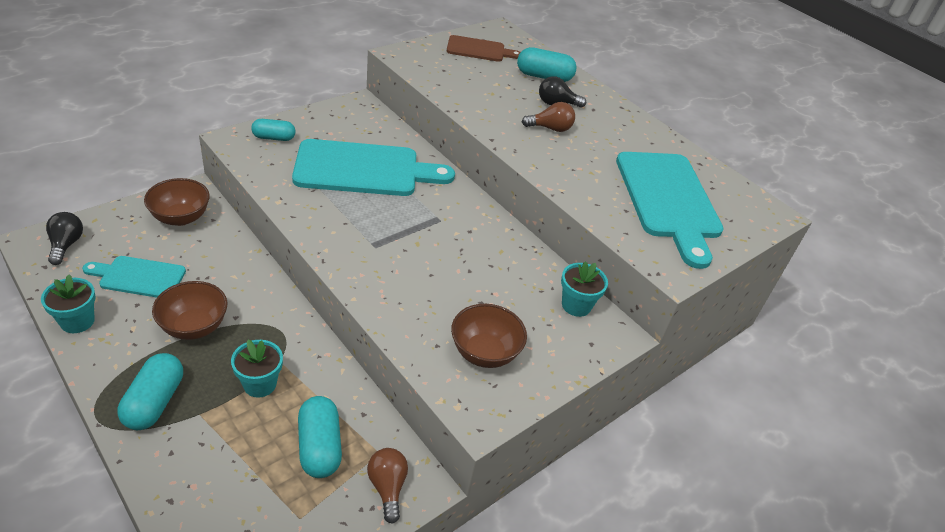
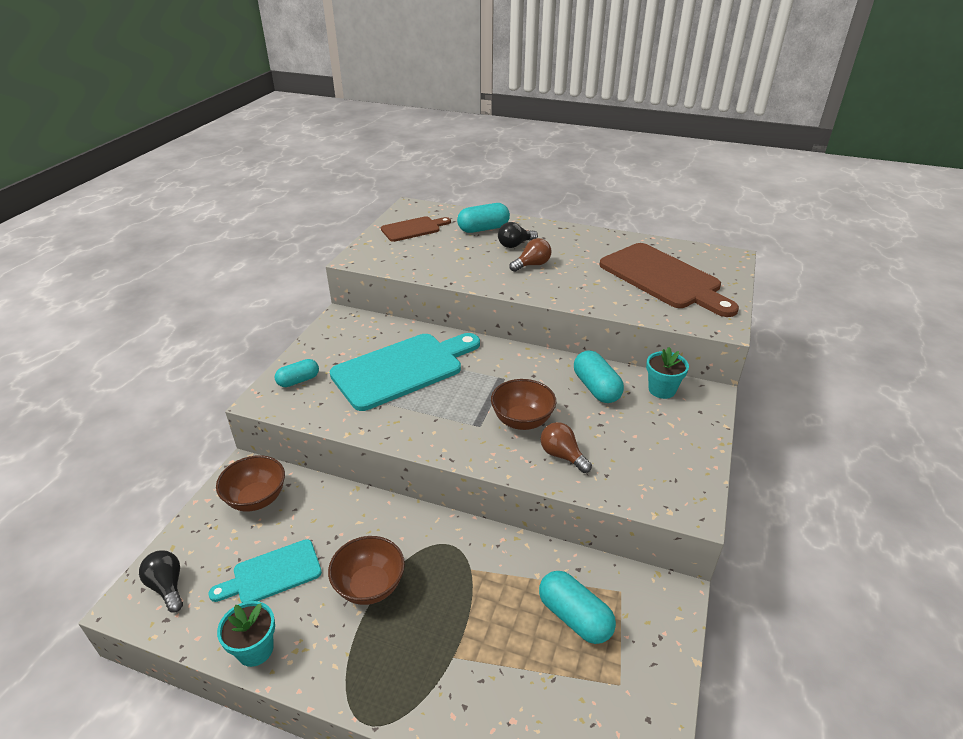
camera: 25 degrees left, 5 degrees down
(154, 402) = (404, 673): turquoise capsule -> turquoise capsule (596, 388)
(260, 384) = (476, 598): turquoise flower pot -> none
(387, 487) = (654, 613): brown light bulb -> brown light bulb (562, 455)
(484, 353) = (643, 460): brown bowl -> brown bowl (522, 420)
(668, 200) = (663, 278): turquoise cutting board -> brown cutting board

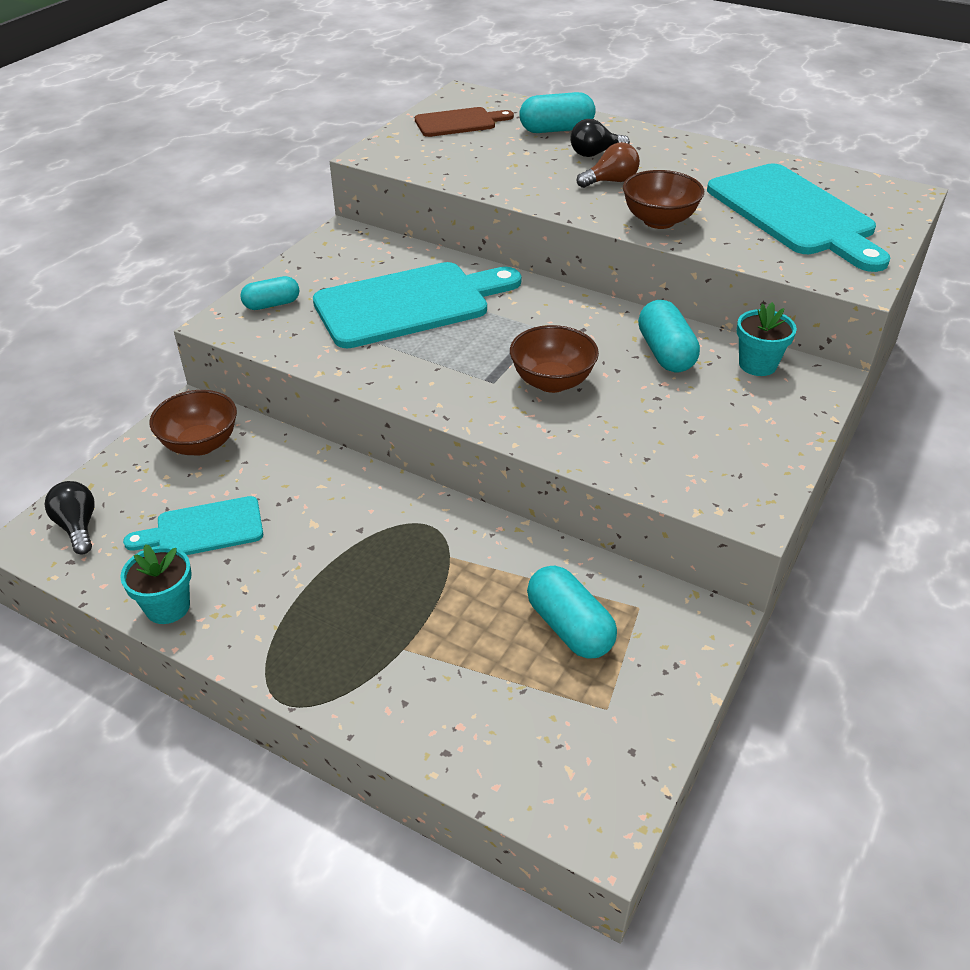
camera: 10 degrees right, 5 degrees up
(370, 586) = (319, 558): brown bowl -> brown bowl (659, 221)
(562, 455) = (594, 429): brown light bulb -> none
(663, 278) = (794, 214): brown cutting board -> turquoise cutting board

